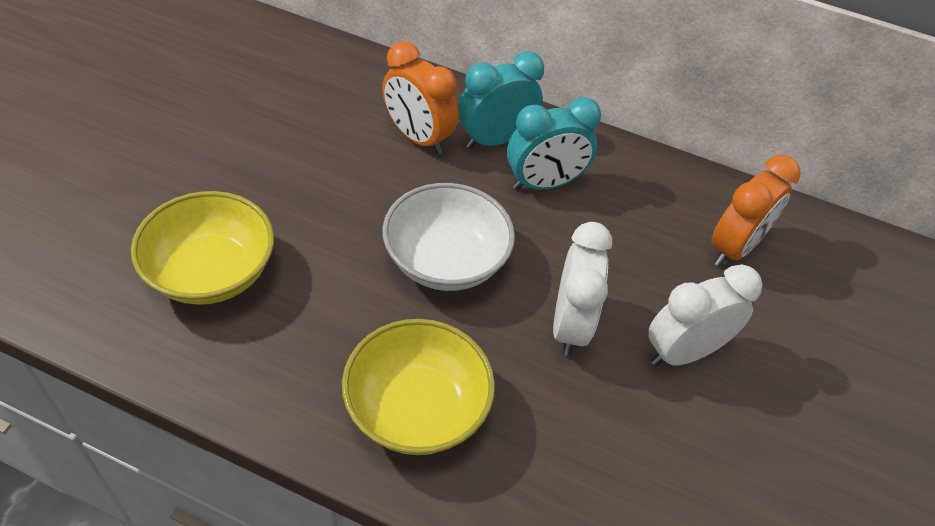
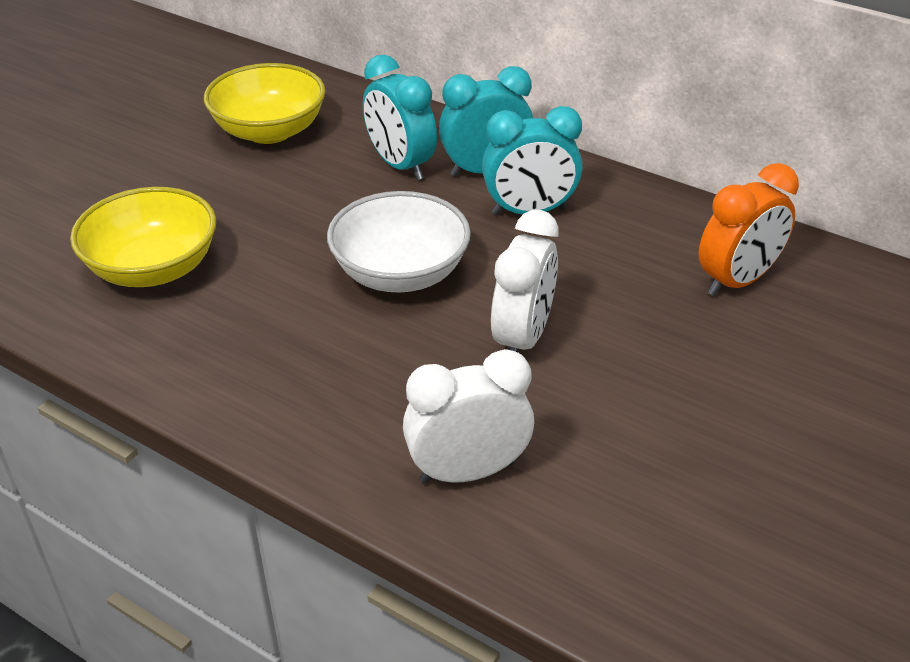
camera: 15 degrees right, 10 degrees down
(417, 408) = (332, 398): yellow bowl -> yellow bowl (269, 131)
(418, 138) = (400, 165): orange clock -> turquoise clock
(683, 352) = (648, 371): white clock -> white clock (467, 471)

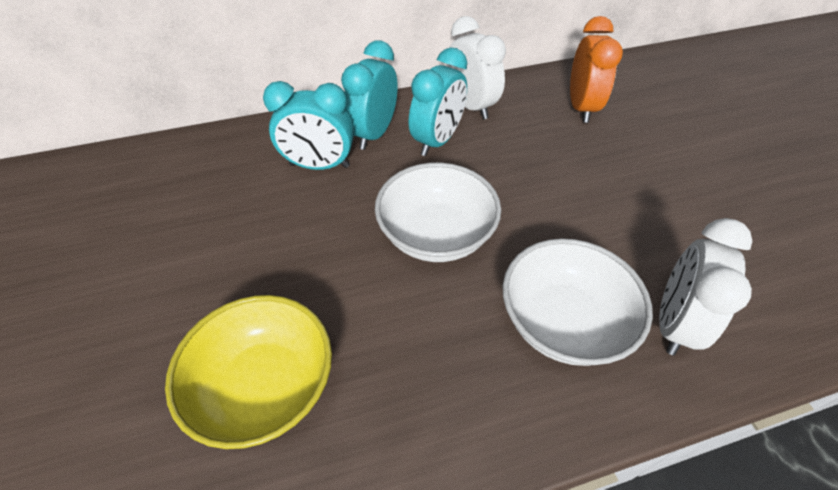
camera: 50 degrees left, 10 degrees up
(269, 131) = (185, 206): yellow bowl -> none
(385, 396) = (563, 322): none -> white bowl
(522, 338) = (558, 217): white clock -> white clock (471, 106)

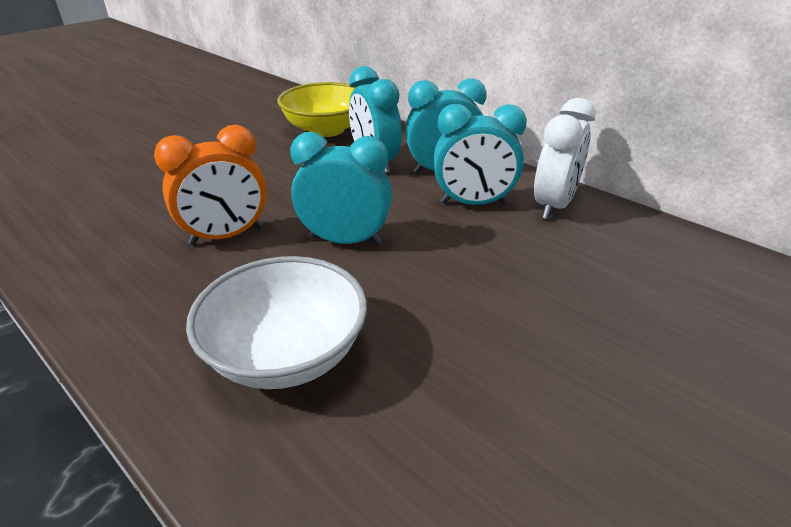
camera: 60 degrees right, 15 degrees down
(265, 386) = (141, 216): yellow bowl -> yellow bowl (326, 129)
(436, 235) = (345, 240): white bowl -> turquoise clock
(581, 108) = (669, 280): orange clock -> orange clock (226, 236)
(673, 322) = (343, 457): white clock -> none

